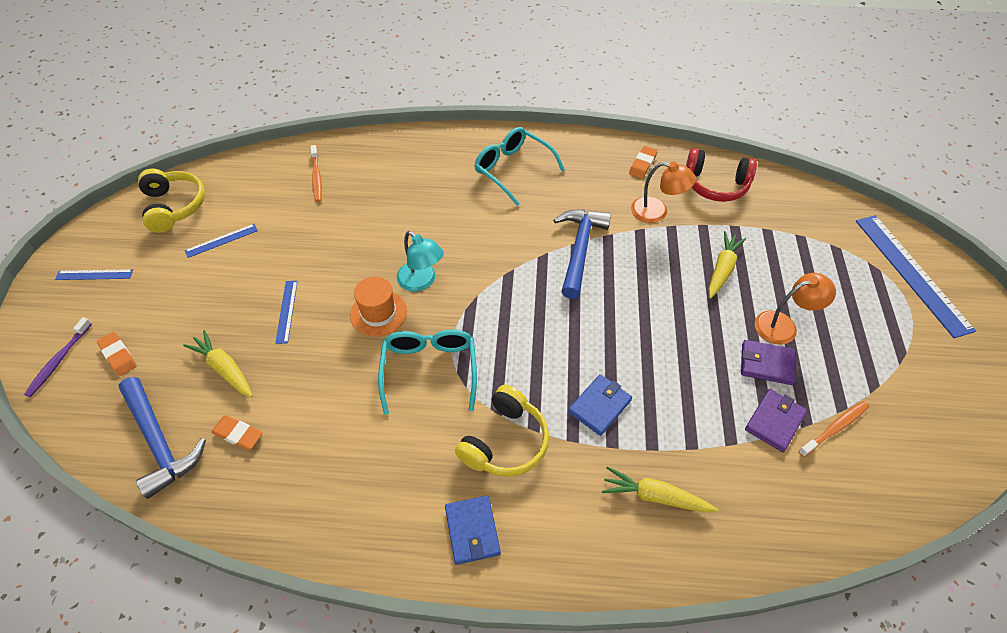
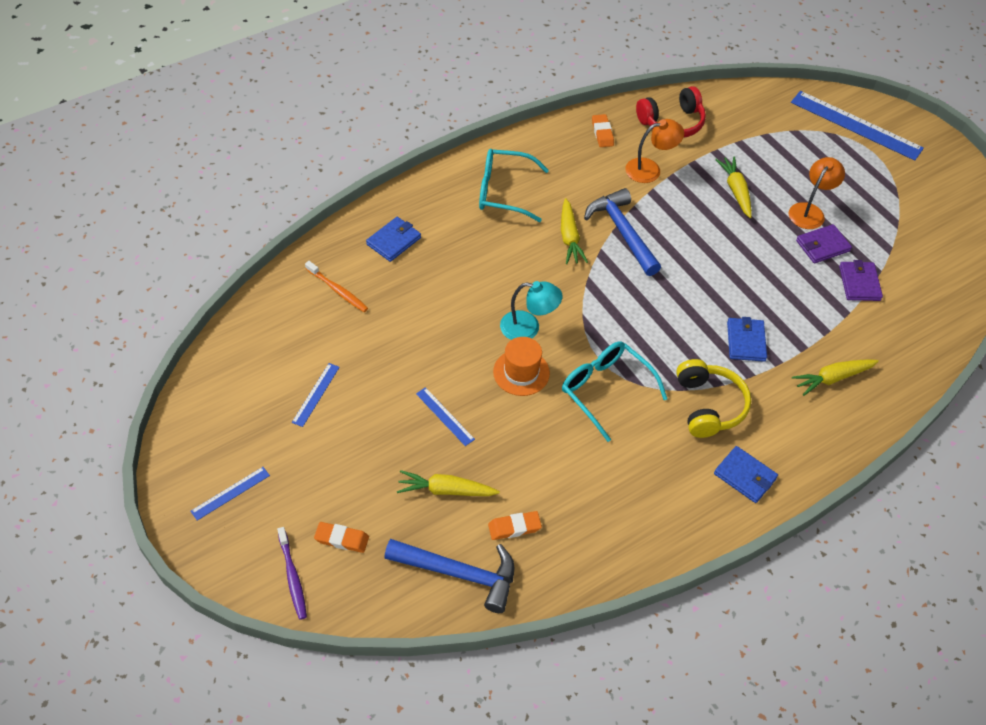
camera: 40 degrees left, 0 degrees up
(174, 206) = (231, 391): yellow headphones -> none
(392, 164) = (393, 241): none -> blue wallet
(529, 230) = (569, 237): none -> yellow carrot
(834, 428) = (896, 266): orange toothbrush -> none

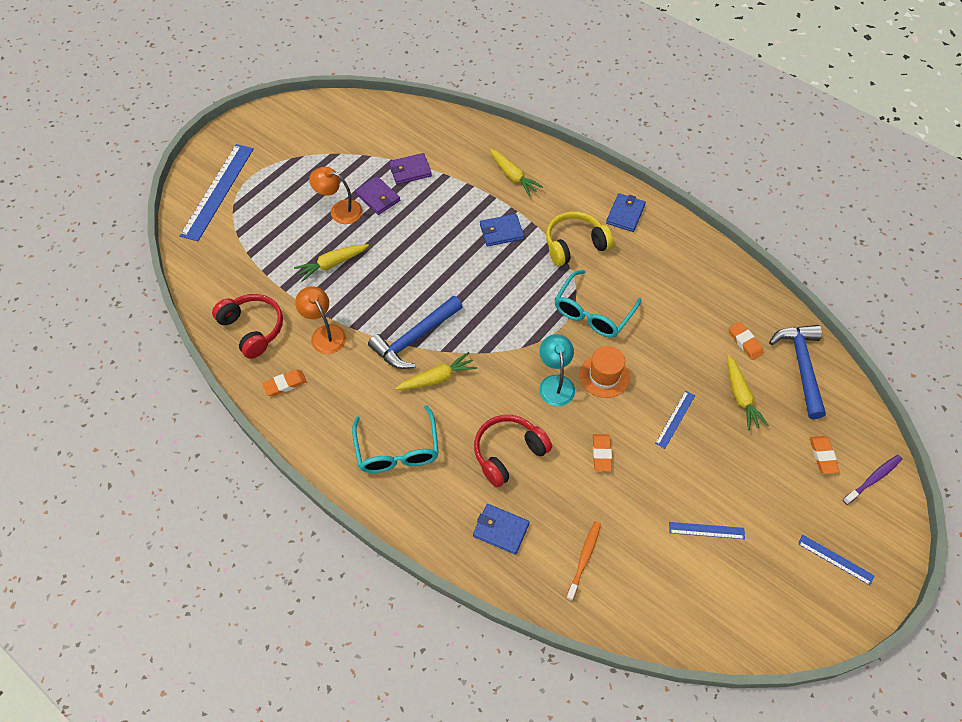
camera: 105 degrees left, 5 degrees up
(434, 339) = (601, 454): none -> orange eraser
(466, 268) = (508, 453): none -> red headphones

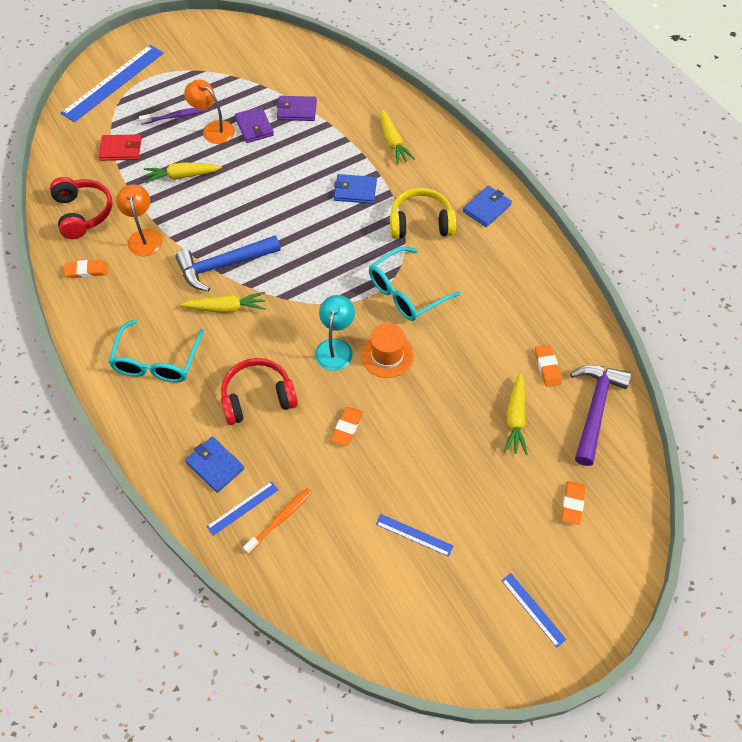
camera: 20 degrees right, 0 degrees up
(259, 255) = (121, 149): none -> red wallet
(675, 419) = (437, 419): blue ruler -> blue ruler (242, 508)
(801, 366) = (595, 409): blue hammer -> purple hammer
(873, 479) = (614, 544): purple toothbrush -> purple toothbrush (175, 116)

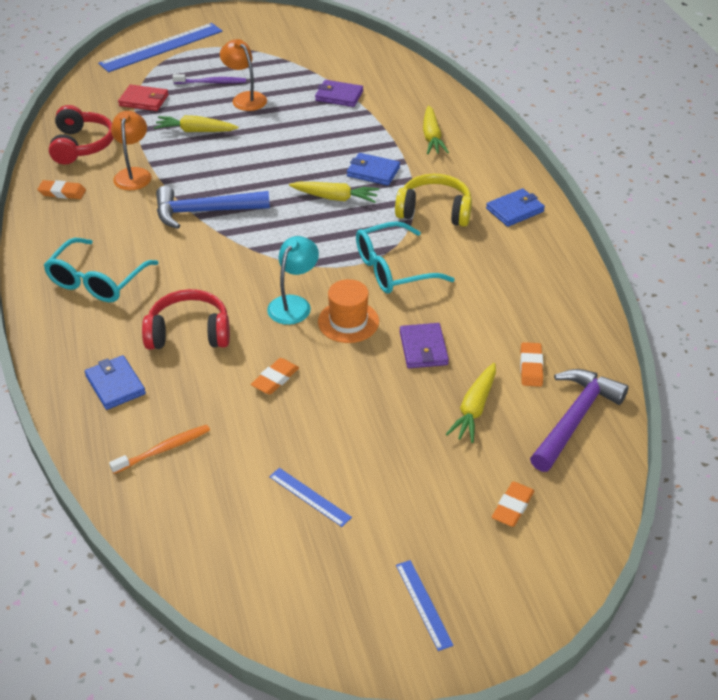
camera: 15 degrees right, 15 degrees down
(226, 308) = (190, 248): yellow carrot -> yellow carrot (335, 198)
(242, 508) = (127, 430): blue ruler -> none
(254, 127) = (288, 102): purple wallet -> purple wallet (423, 348)

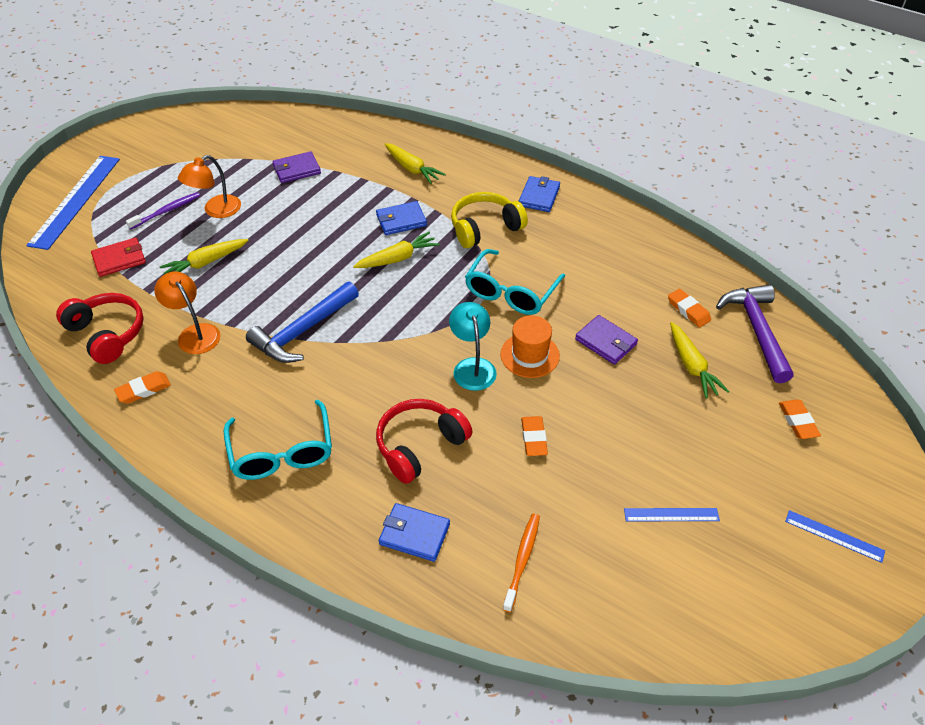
camera: 40 degrees left, 5 degrees up
(245, 98) = (216, 210): orange lamp -> orange lamp turned 60 degrees counterclockwise

